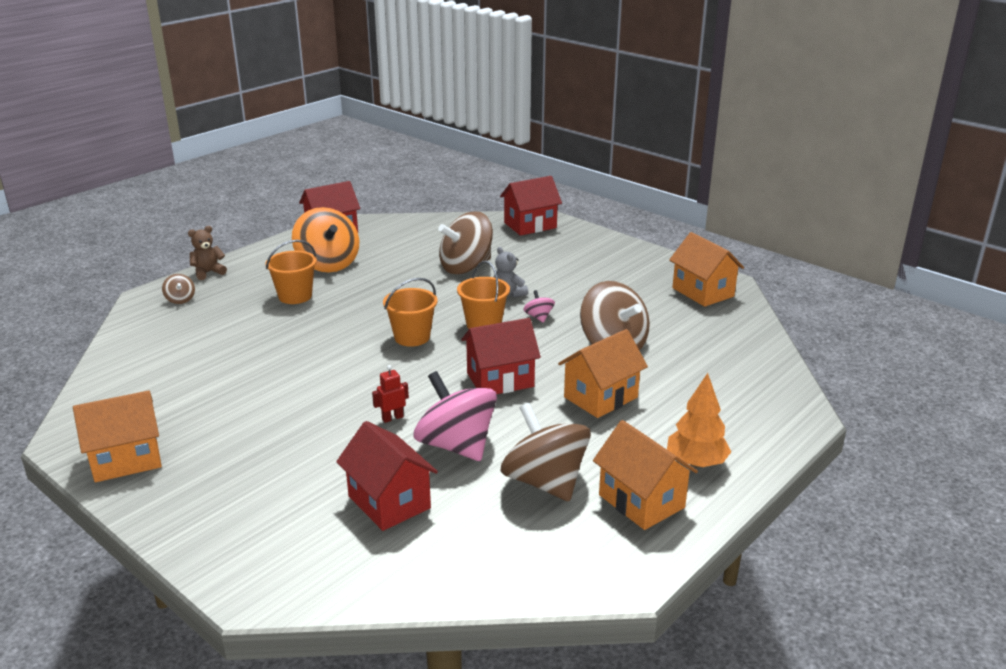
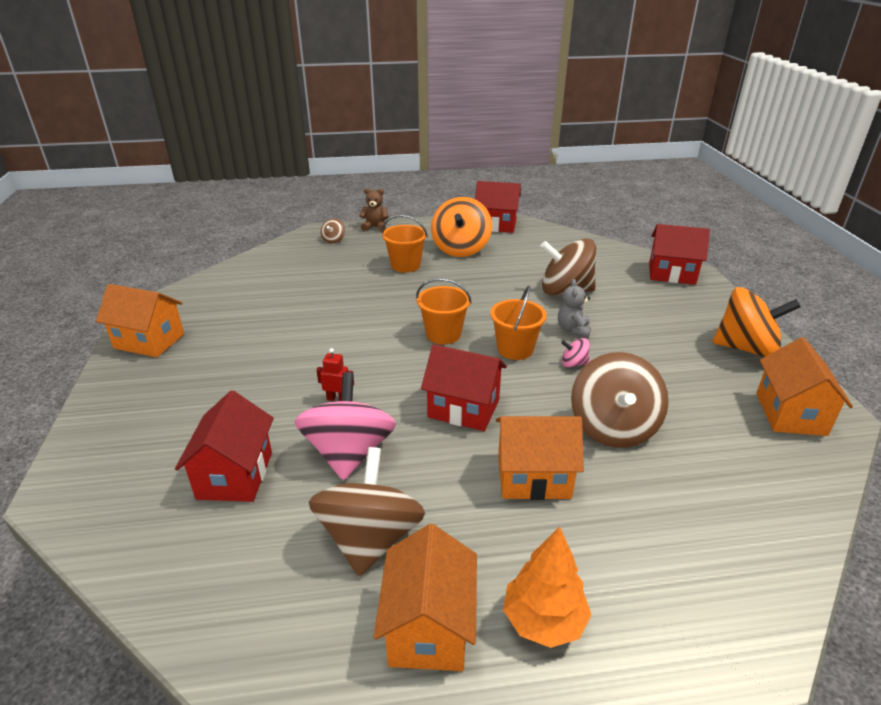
camera: 40 degrees right, 5 degrees up
(538, 317) = (573, 364): pink spinning top -> pink spinning top turned 105 degrees counterclockwise
(637, 261) = (746, 348): none -> orange spinning top

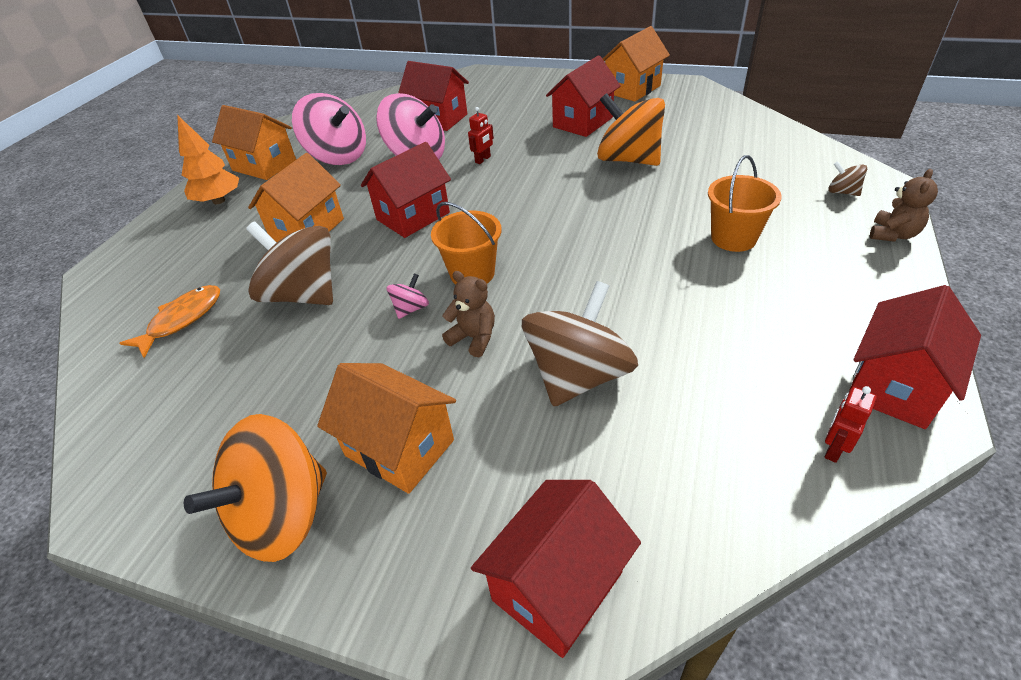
camera: 120 degrees right, 10 degrees up
(238, 355) = (582, 122): none -> red house
(370, 538) = (338, 156): brown spinning top -> pink spinning top
(443, 334) = (538, 231): orange bucket -> none
(461, 249) = (780, 305): orange spinning top -> orange spinning top (628, 159)
(544, 234) = (833, 449): none -> red robot
(573, 329) = (474, 338): grey teddy bear -> brown teddy bear
(715, 492) = (182, 320): none -> orange fish
(790, 414) = (163, 455): orange house -> orange house (399, 448)

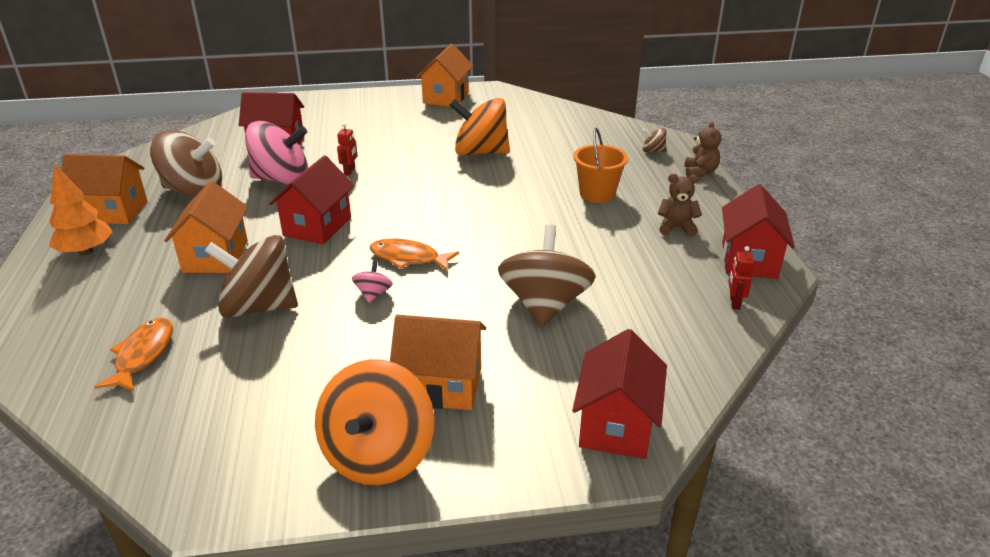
camera: 30 degrees left, 10 degrees down
(338, 156) = (193, 191): pink spinning top -> brown spinning top
(472, 274) = (408, 258): orange bucket -> orange fish
(474, 338) = (445, 301): brown teddy bear -> brown teddy bear (676, 228)
(582, 122) = (420, 129): red house -> none

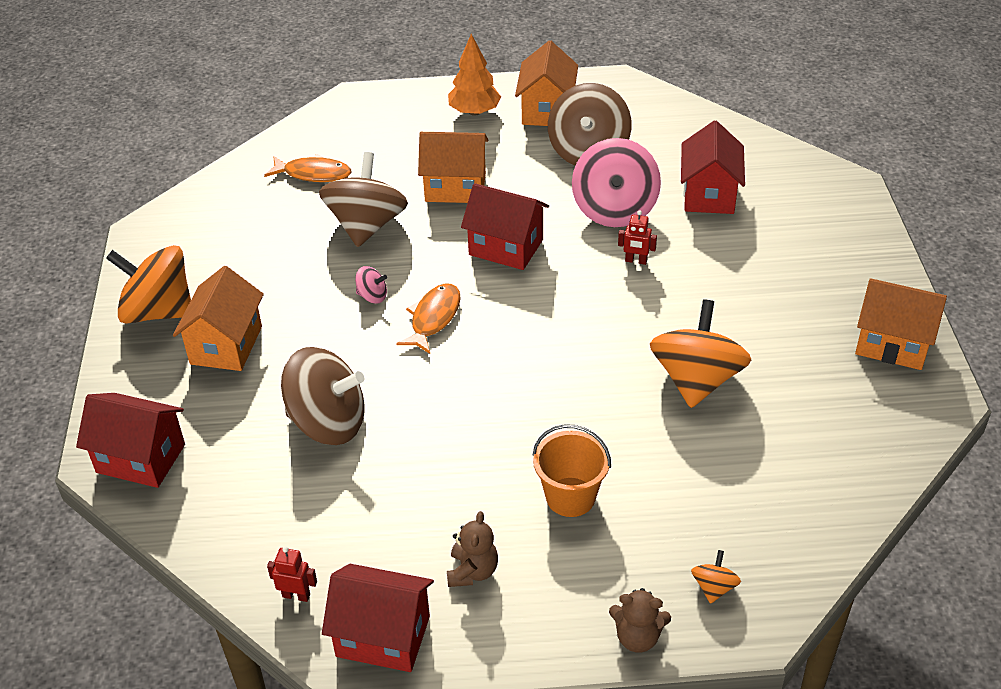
camera: 95 degrees right, 10 degrees up
(653, 151) = (714, 587): brown spinning top -> orange spinning top

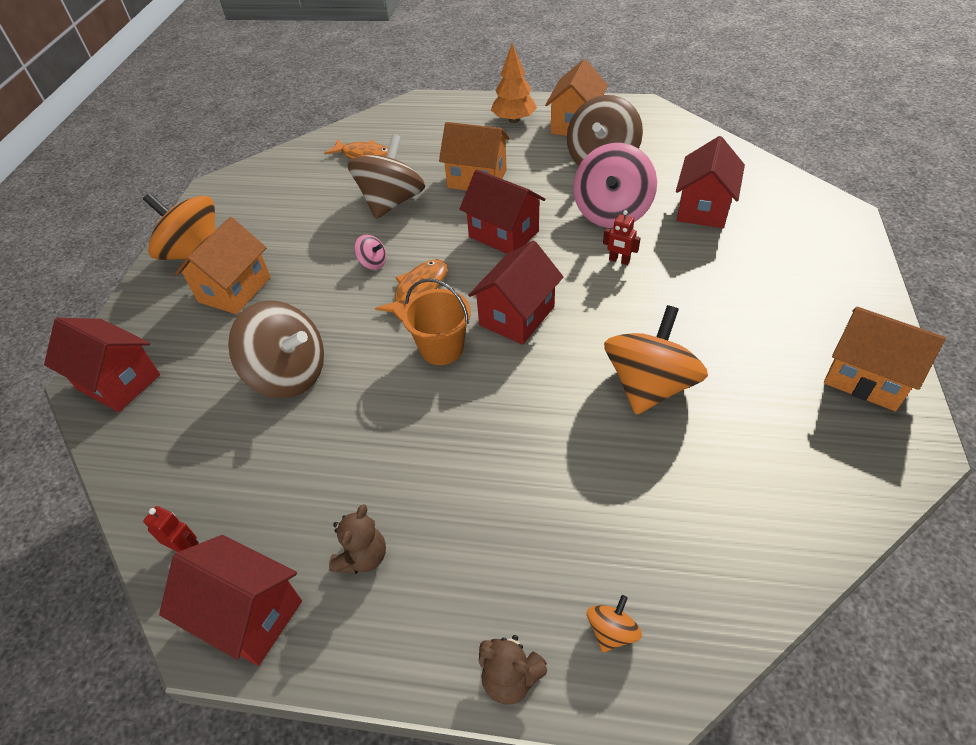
camera: 15 degrees right, 5 degrees up
(547, 331) = (517, 316): none -> red house
(570, 497) = (487, 491): orange bucket -> orange bucket (442, 348)

